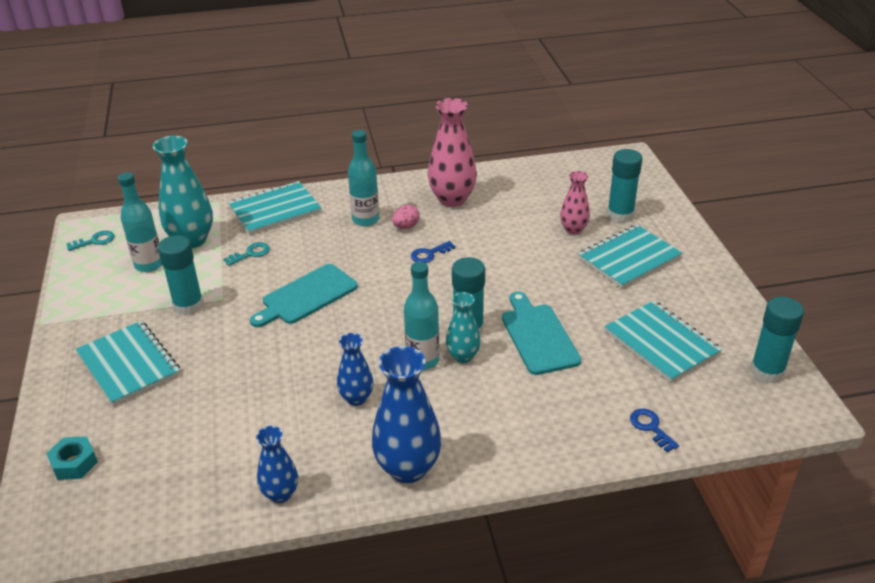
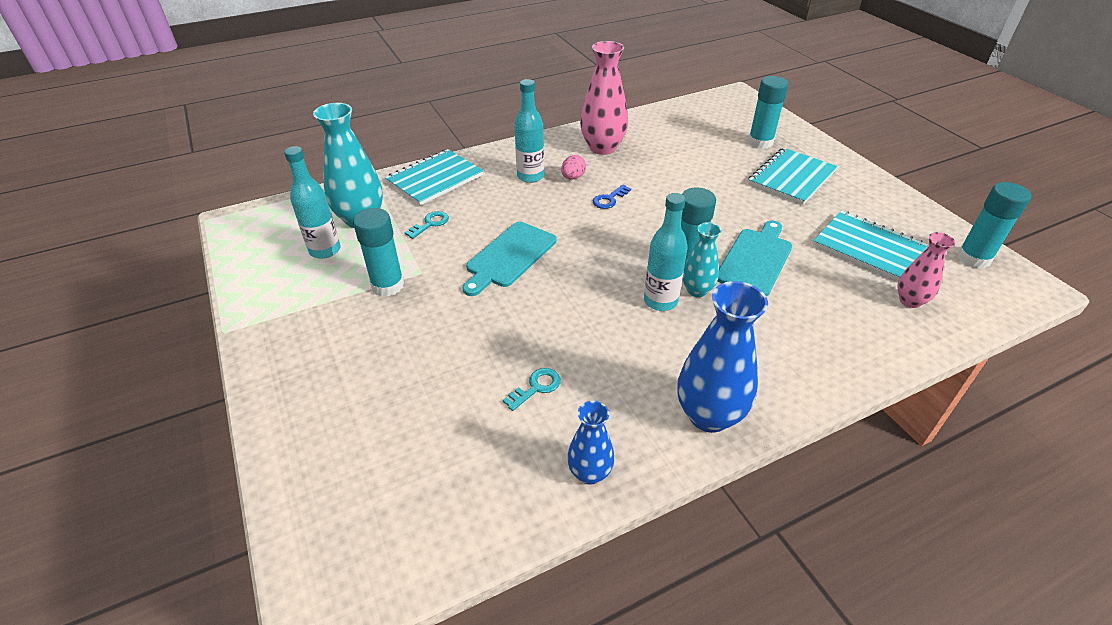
camera: 15 degrees left, 5 degrees up
(74, 463) = (330, 488): turquoise nut -> none
(95, 241) = (253, 235): turquoise key -> turquoise key (536, 387)
(128, 364) = (347, 359): turquoise notebook -> none
(356, 398) = (615, 351): blue vase -> none
(538, 336) = (755, 259): turquoise cutting board -> turquoise cutting board turned 60 degrees clockwise
(573, 229) = (728, 160): pink vase -> pink vase (910, 301)
(650, 427) = (911, 328): blue key -> none

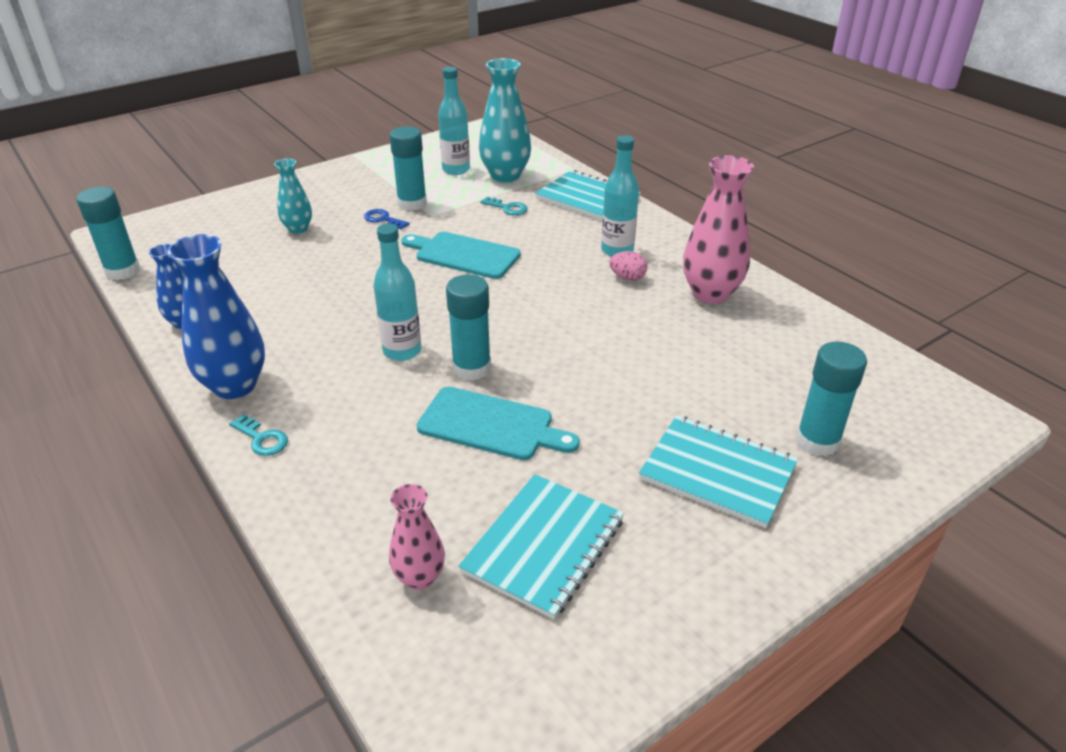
camera: 80 degrees right, 5 degrees down
(536, 387) = (283, 288): turquoise key -> turquoise key (262, 439)
(609, 199) = (589, 306): blue key -> blue key (383, 219)
(697, 290) = (423, 376): turquoise vase -> turquoise vase (298, 229)
(973, 258) = (544, 692): turquoise glue stick -> turquoise glue stick (122, 271)

